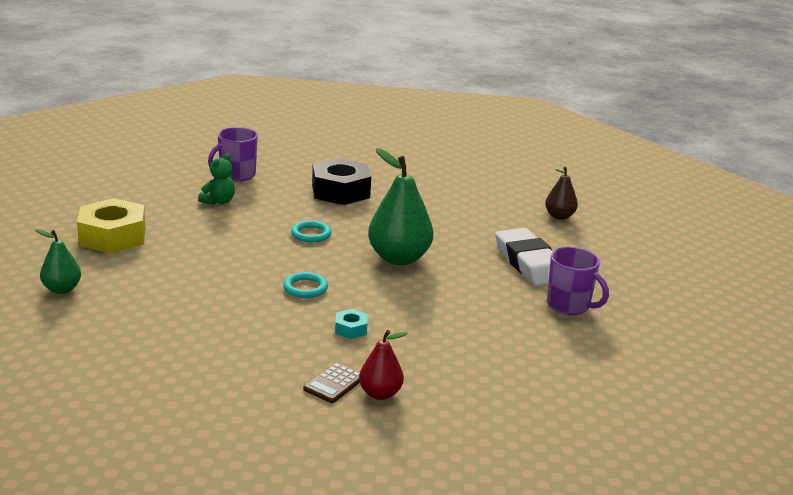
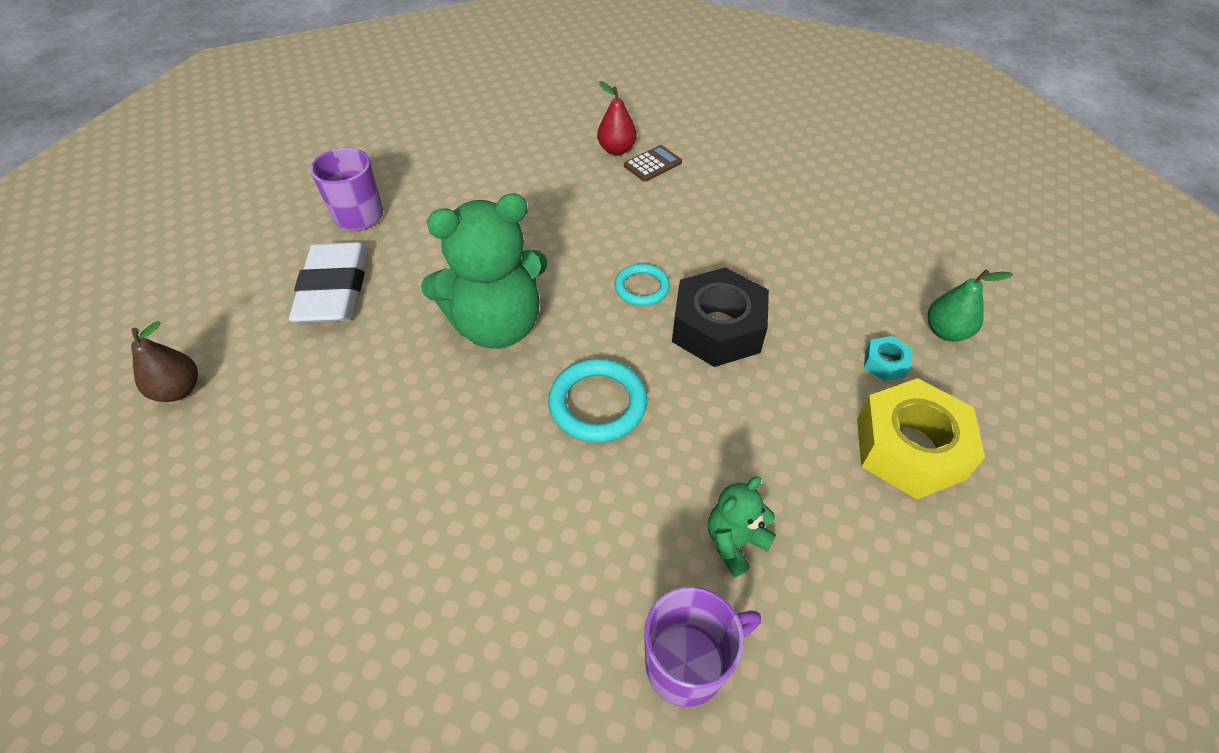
camera: 160 degrees left, 25 degrees up
(311, 234) = (597, 404): turquoise ring -> turquoise ring, size x1.54
(340, 191) = (493, 544): black nut -> black nut (717, 328)
(351, 329) = (612, 220): turquoise nut -> turquoise nut (885, 363)
(399, 258) = (497, 326): green pear -> green teddy bear

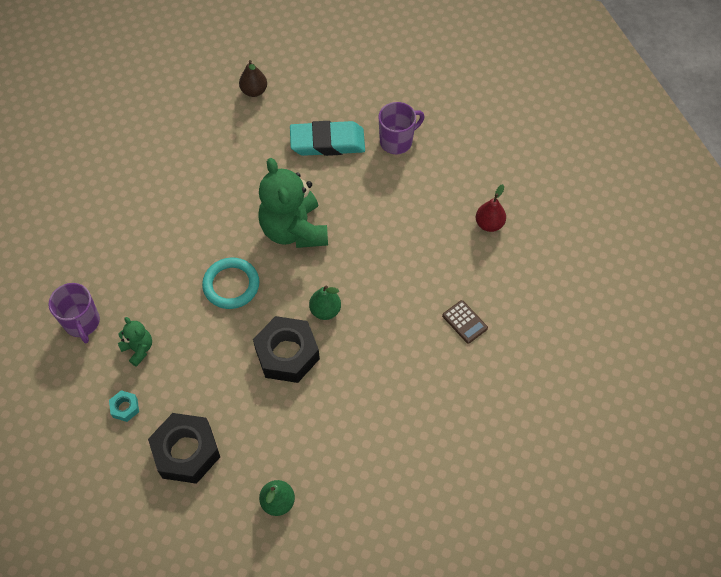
camera: 90 degrees right, 10 degrees up
(334, 289) = (327, 142): white eraser -> turquoise eraser
(616, 150) = (482, 296): red pear -> red pear (489, 224)
(642, 288) = (325, 310): turquoise ring -> green pear
(885, 363) = (252, 453): turquoise nut -> turquoise nut (125, 408)
(909, 448) = (186, 452): yellow nut -> black nut

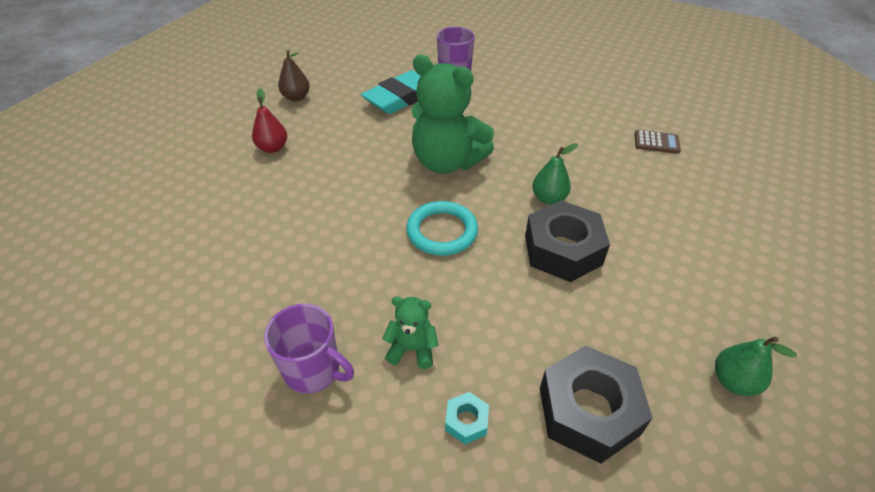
camera: 40 degrees left, 15 degrees down
(489, 224) = (584, 83): red pear -> red pear (273, 148)

